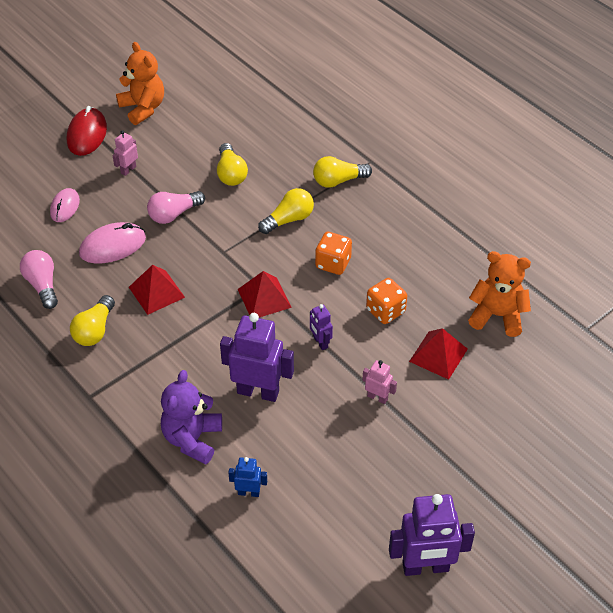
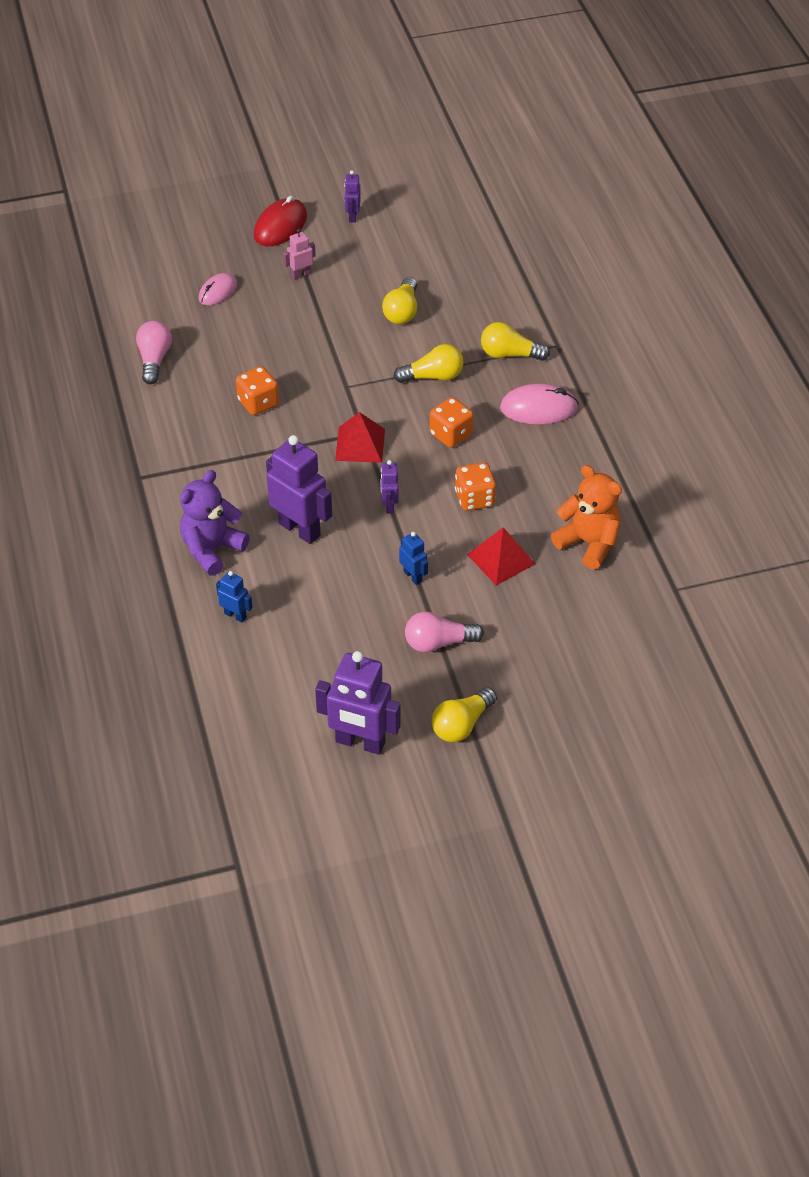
camera: 25 degrees right, 0 degrees up
(94, 330) = (179, 418): yellow light bulb -> yellow light bulb (462, 724)
(113, 246) = (242, 345): pink mouse -> pink mouse (538, 408)
(143, 108) = (352, 216): orange teddy bear -> purple robot
(156, 292) = (258, 403): red pyramid -> orange dice
(174, 214) = (320, 333): pink light bulb -> pink light bulb (438, 642)
(377, 397) = (413, 576): pink robot -> blue robot

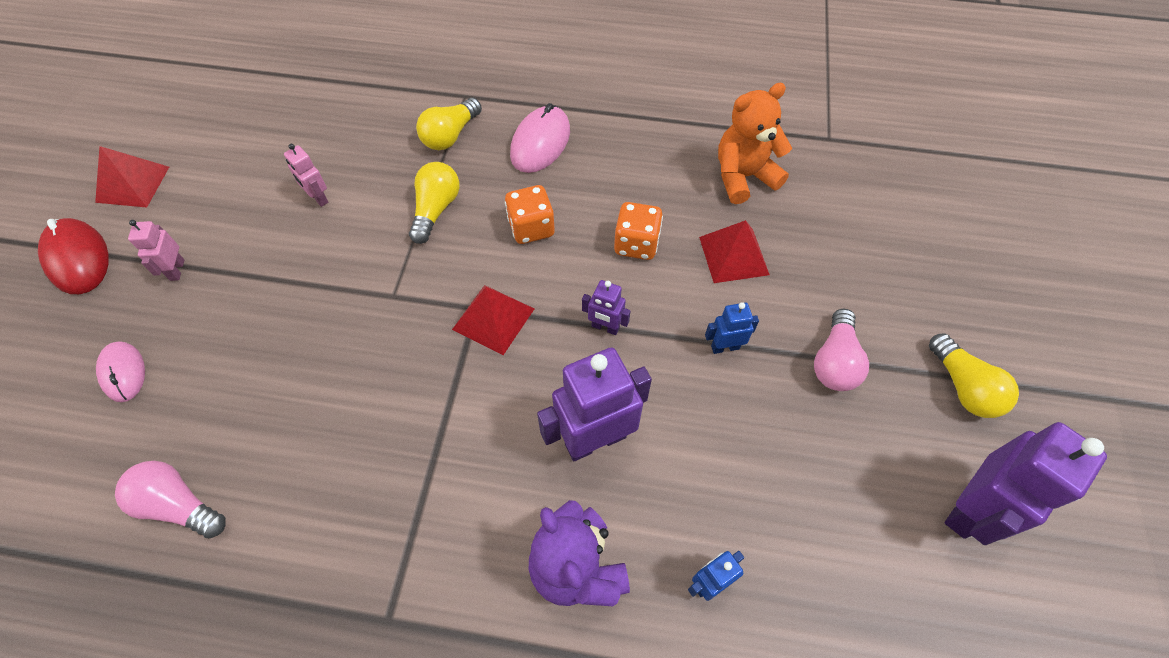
camera: 65 degrees left, 10 degrees up
(258, 403) = (353, 402): orange dice -> none
(352, 216) = (133, 184): purple robot -> red pyramid
(402, 311) = (318, 198): yellow light bulb -> pink robot

